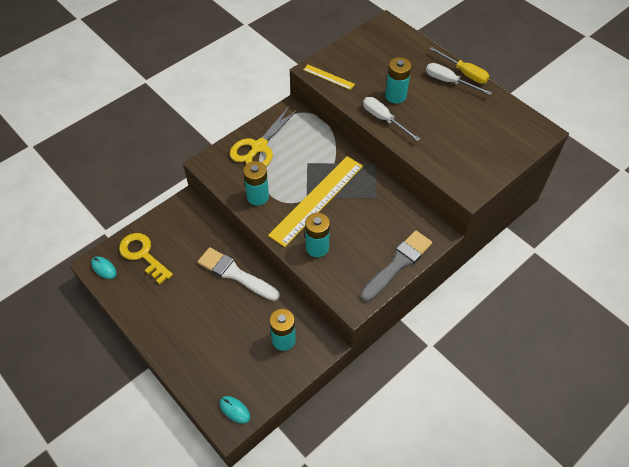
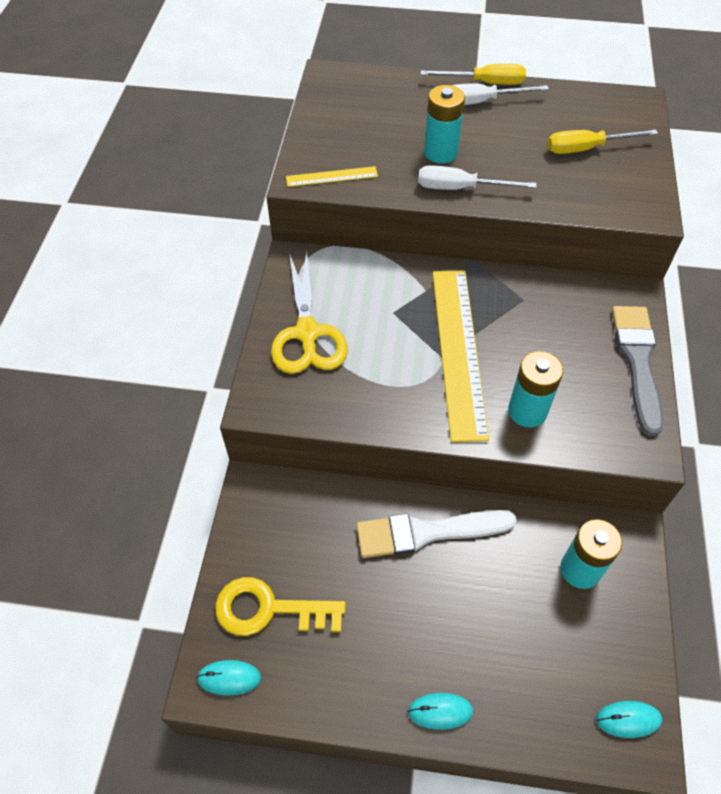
camera: 40 degrees left, 0 degrees up
(165, 343) = (440, 711): none -> turquoise mouse
(258, 196) = (379, 400): turquoise battery -> none
(476, 139) = (586, 148): none -> yellow screwdriver

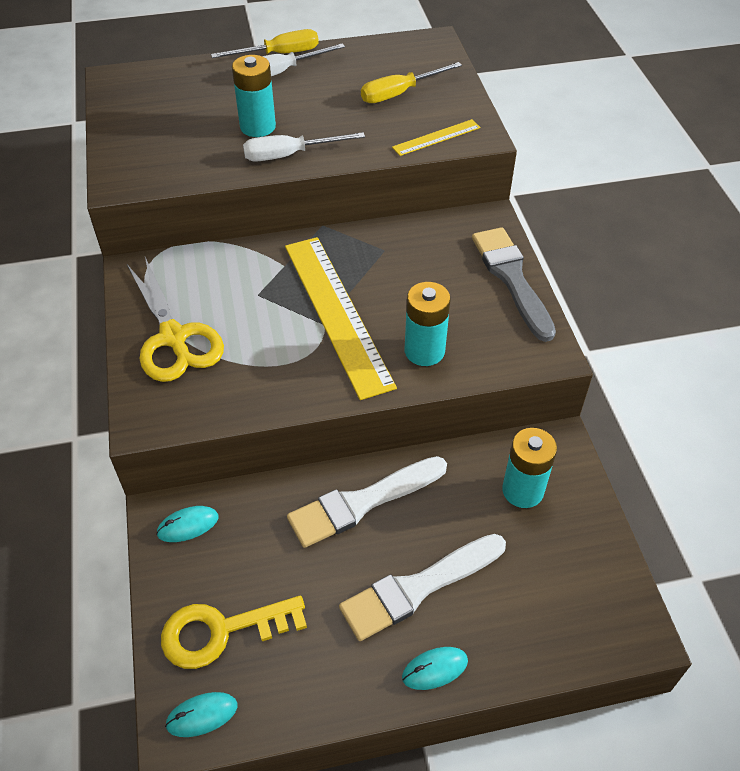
camera: 20 degrees left, 5 degrees down
(332, 177) = (152, 173): yellow ruler -> yellow ruler (436, 137)
(450, 630) = (418, 588): none -> white brush
(628, 719) = (615, 612): turquoise mouse -> turquoise mouse (188, 525)

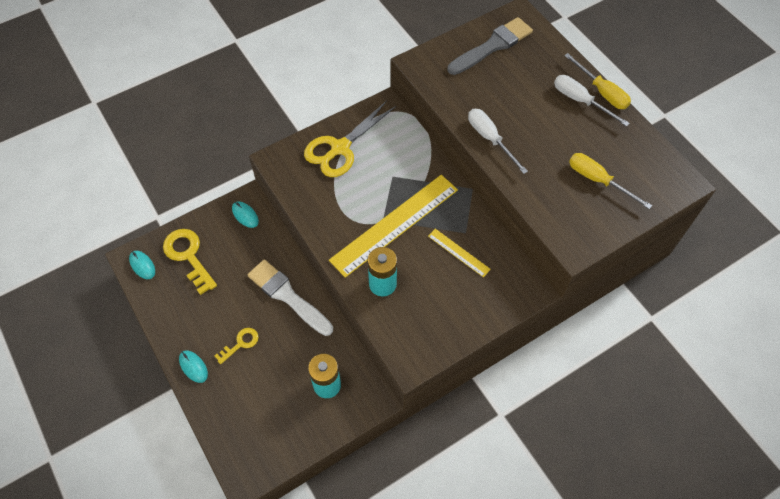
camera: 70 degrees right, 10 degrees up
(258, 127) = (510, 110): turquoise battery -> none
(418, 588) = (240, 343): white brush -> yellow key
(436, 137) = (557, 219): yellow ruler -> yellow ruler (458, 252)
(511, 279) = (473, 320): grey brush -> grey brush (492, 46)

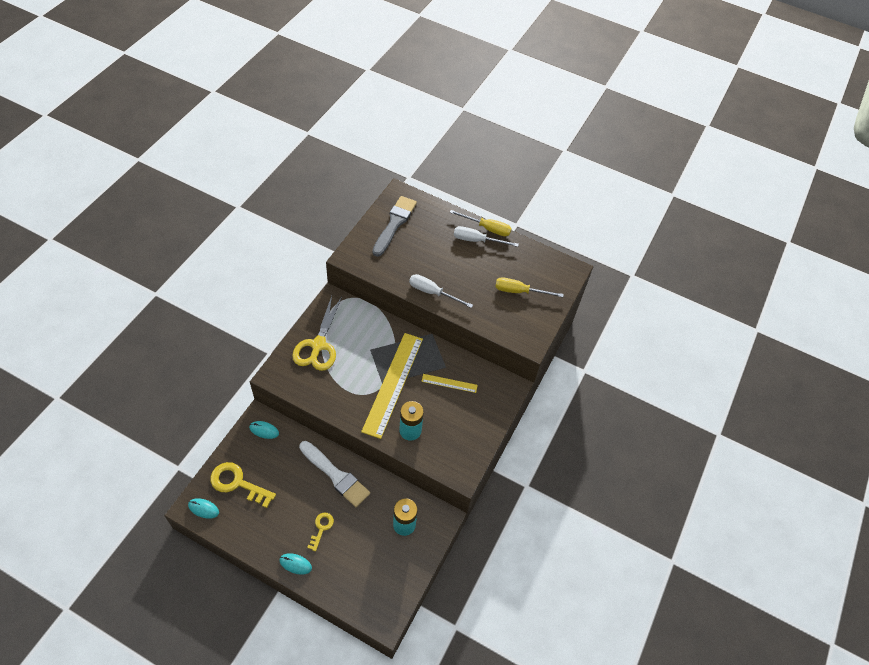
camera: 35 degrees left, 5 degrees down
(288, 296) = (336, 475): white brush -> white brush turned 150 degrees counterclockwise

